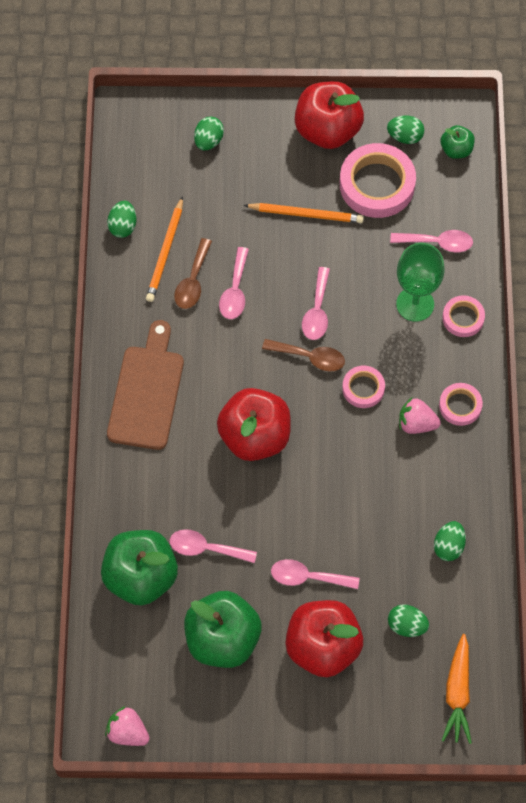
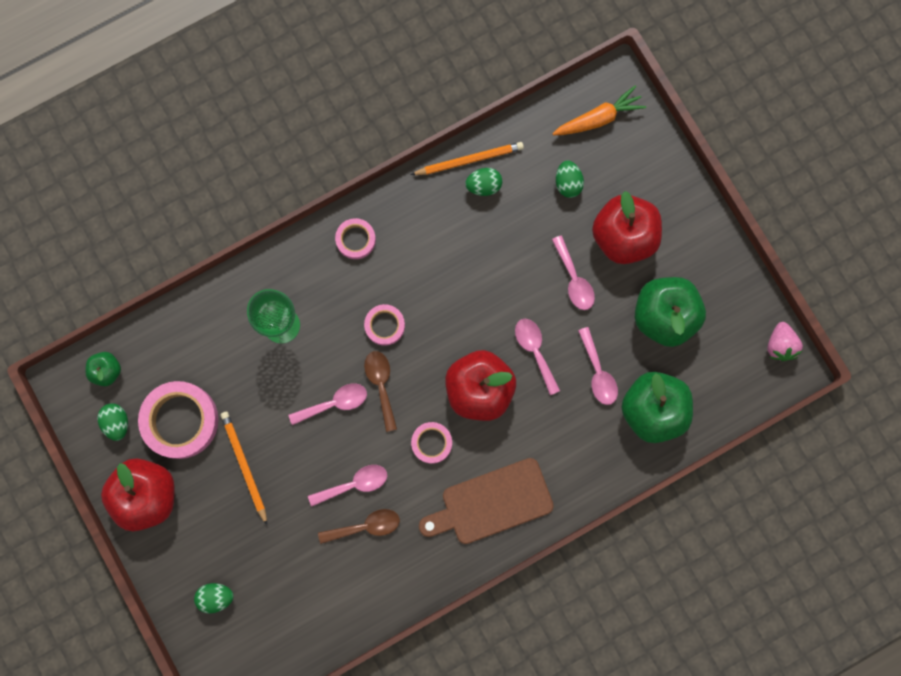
camera: 120 degrees left, 15 degrees up
(123, 226) = (346, 621): green egg -> none
(165, 252) = (350, 567): orange pencil -> orange pencil (469, 160)
(416, 424) = (392, 266): pink strawberry -> none
(437, 243) = (211, 337): pink spoon -> pink spoon (535, 351)
(463, 318) = (272, 279): pink tape -> pink tape (431, 443)

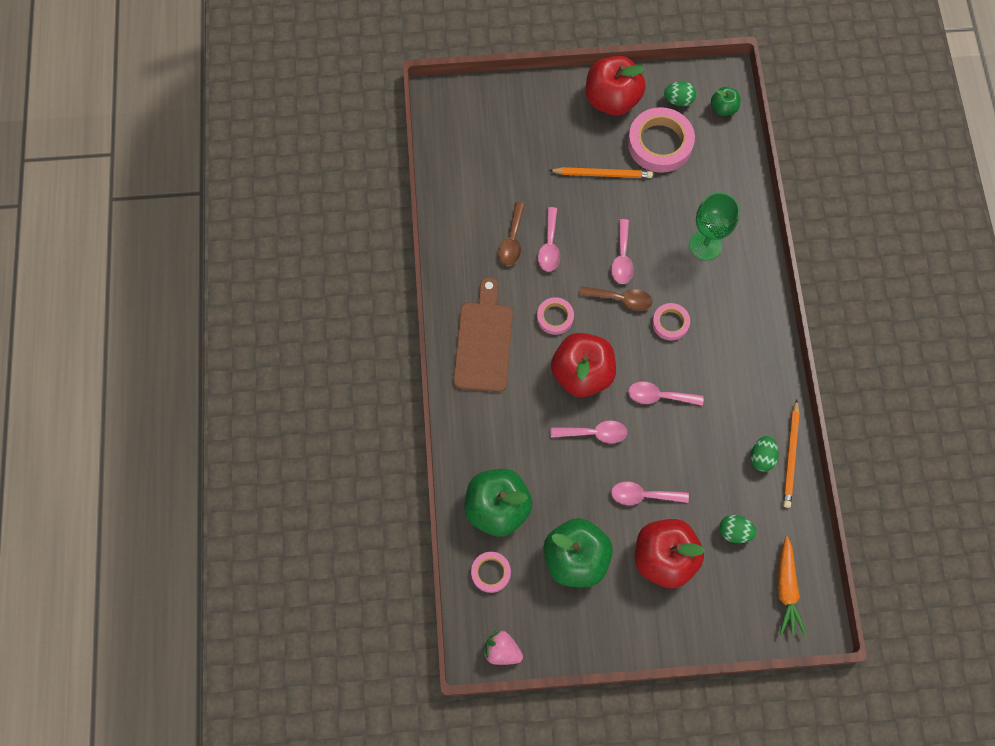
camera: 115 degrees right, 10 degrees down
(216, 597) = (511, 117): green egg -> none
(355, 239) = (755, 331): pink tape -> pink tape (491, 572)
(598, 372) = (551, 477): pink spoon -> pink spoon (659, 396)

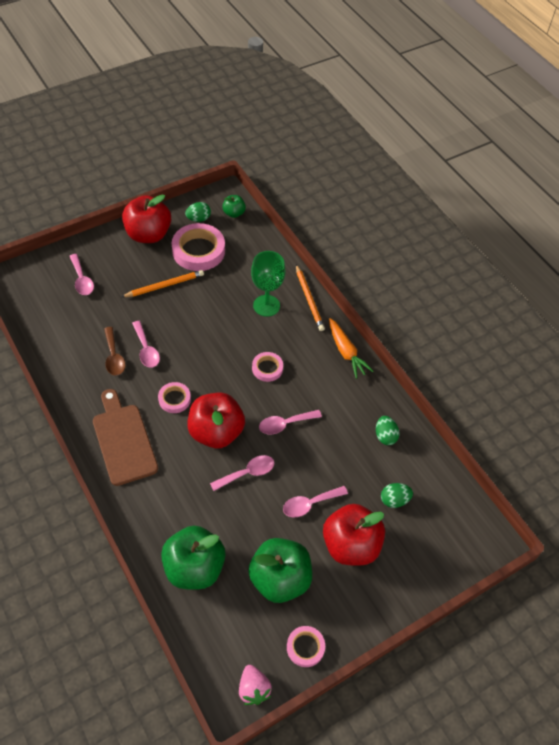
camera: 30 degrees left, 15 degrees down
(491, 572) = (213, 625): pink tape -> pink tape (305, 647)
(502, 650) = (253, 689): pink strawberry -> pink strawberry turned 105 degrees counterclockwise
(621, 299) = (221, 366): brown spoon -> none
(622, 258) = (208, 337): pink spoon -> pink spoon (82, 280)
(786, 589) = (456, 526): orange carrot -> orange carrot (346, 352)
(791, 455) = (406, 426): orange pencil -> orange pencil (309, 299)

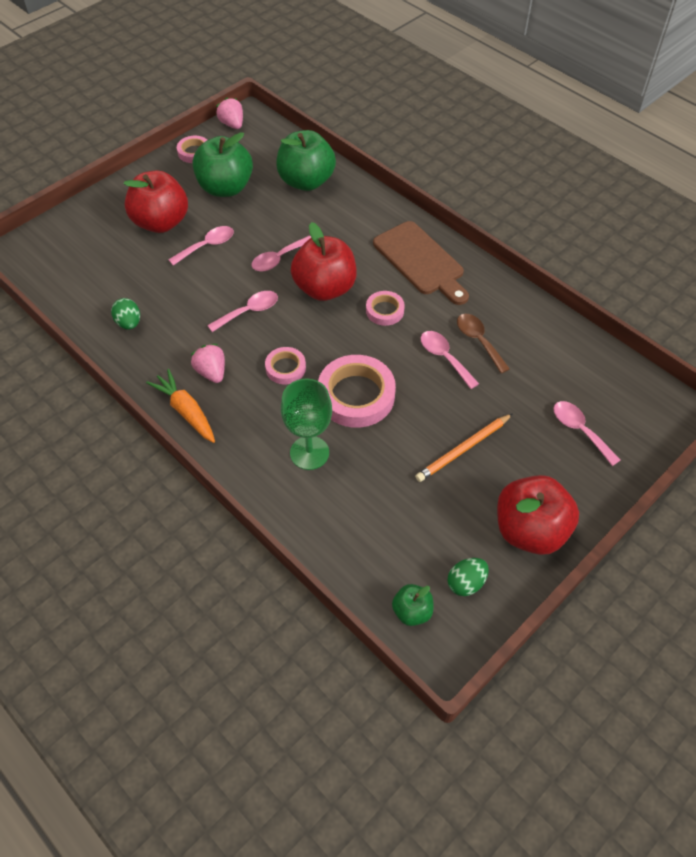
camera: 170 degrees right, 0 degrees up
(198, 251) = (440, 520): pink tape -> pink tape (356, 395)
(309, 299) = (249, 477): orange pencil -> none
(323, 378) = (211, 372): none -> pink strawberry
(394, 500) = (117, 266): green egg -> none

